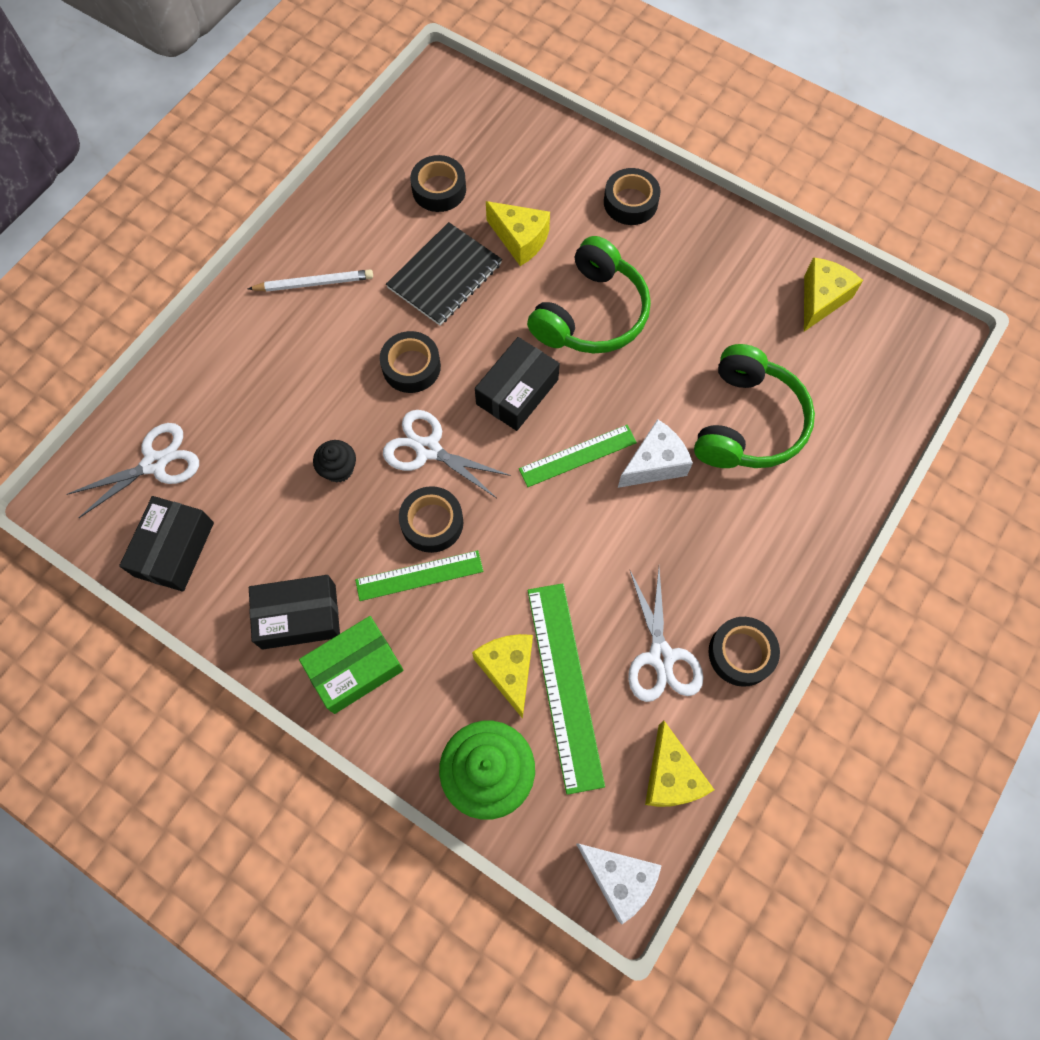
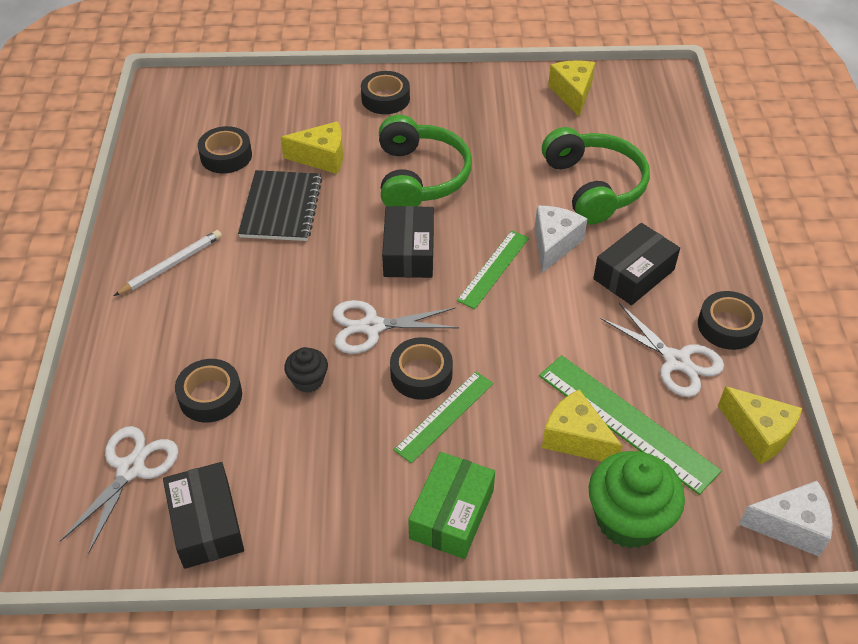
camera: 35 degrees left, 20 degrees down
(299, 616) = (368, 506): black box -> black box (633, 274)
(411, 366) = (307, 279): black tape -> black tape (210, 396)

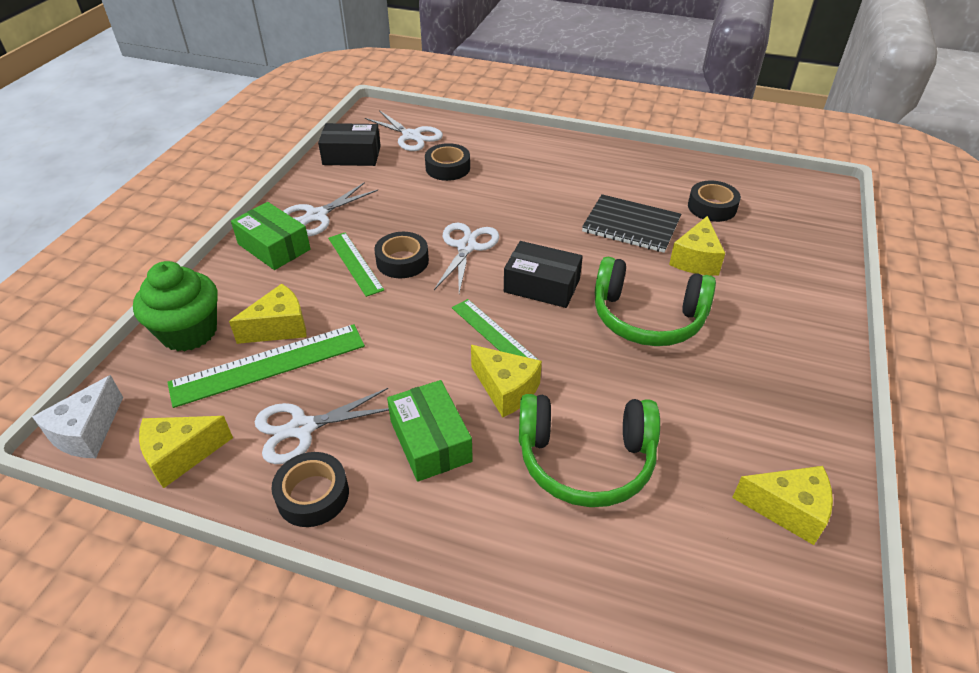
camera: 110 degrees right, 5 degrees down
(171, 265) = (584, 167): white pencil -> none
(308, 380) = (433, 208): black cupcake -> none
(370, 498) = (317, 216): none -> white scissors
(385, 99) = (792, 323): black tape -> none
(554, 244) = (506, 389): white cheese -> yellow cheese
(633, 274) = (430, 441): black box -> green box

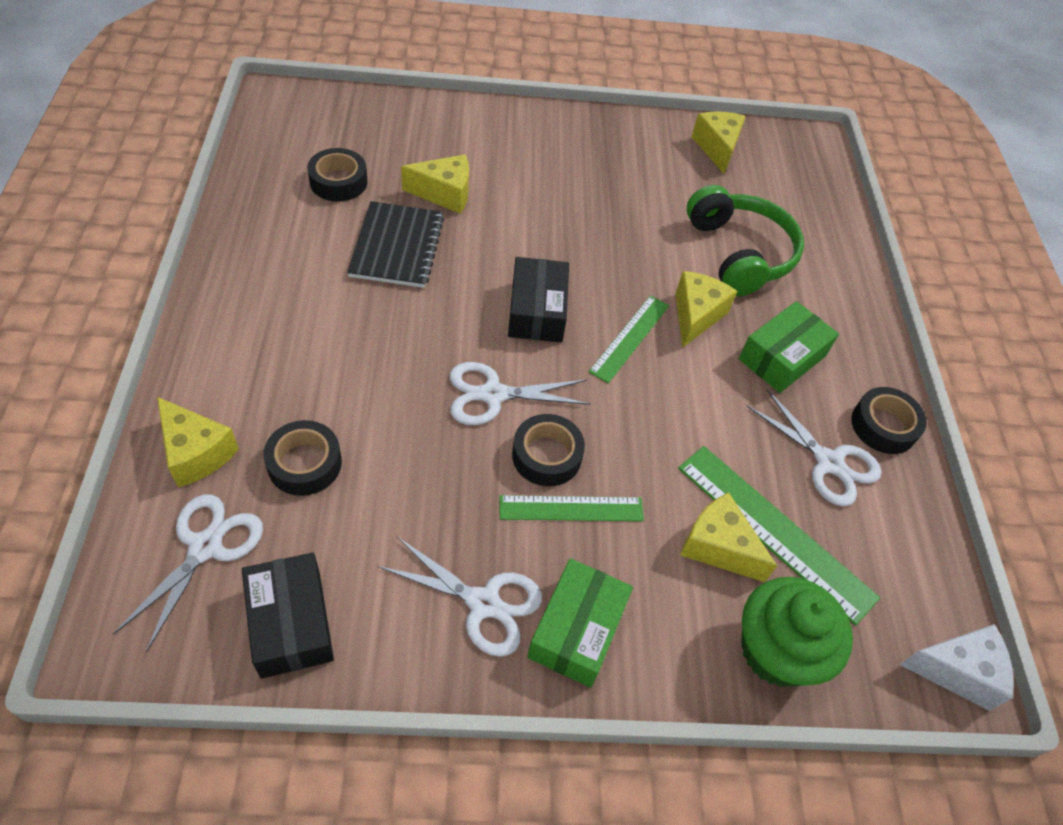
camera: 115 degrees left, 10 degrees up
(181, 455) = (919, 555): yellow cheese -> yellow cheese (196, 453)
(355, 263) = (571, 508): green ruler -> green ruler turned 45 degrees clockwise
(647, 318) = (552, 226): green headphones -> none

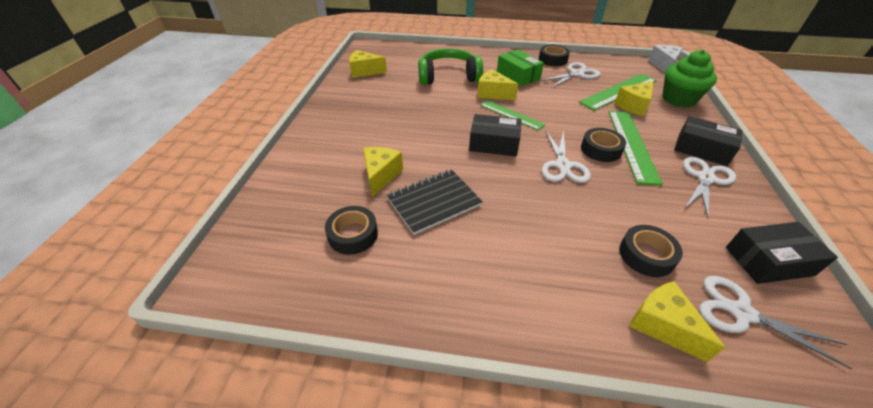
camera: 75 degrees left, 10 degrees down
(196, 453) = (662, 325): yellow cheese -> yellow cheese turned 90 degrees counterclockwise
(397, 246) = (434, 202): black notebook -> black notebook turned 45 degrees counterclockwise
(571, 508) = (631, 144): green ruler -> green ruler, size x1.57
(577, 630) = (701, 149): green box -> black box

